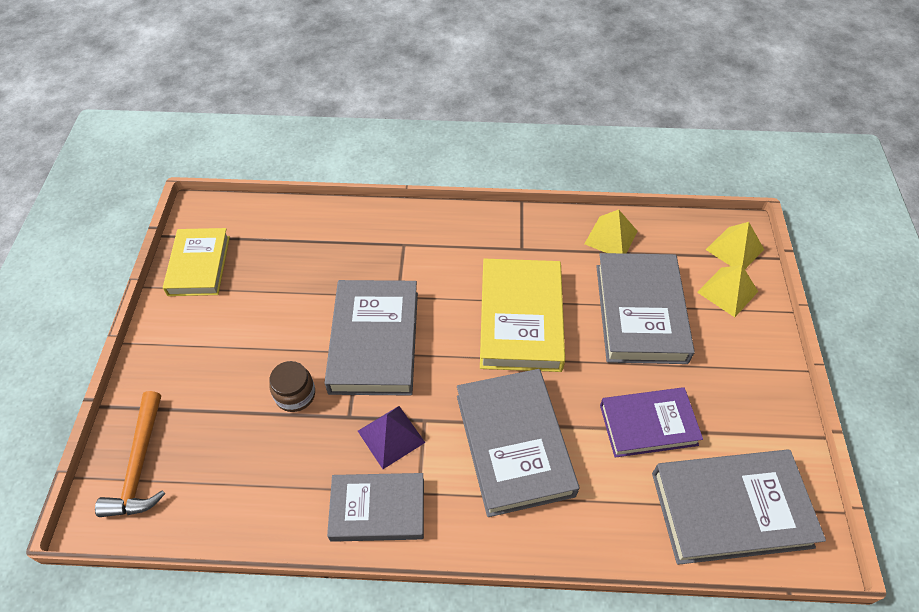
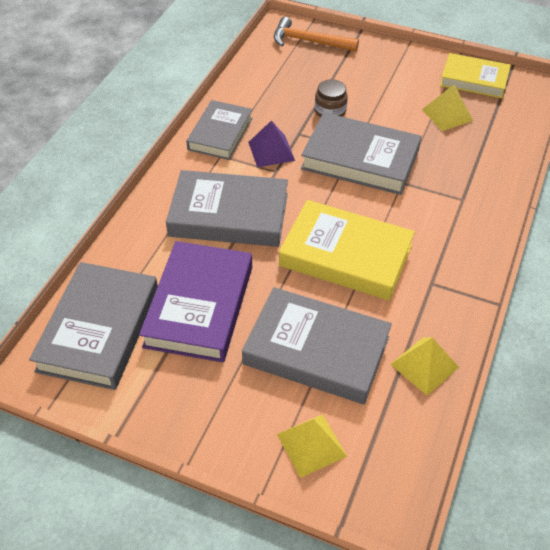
camera: 110 degrees right, 5 degrees down
(648, 425) = (199, 306): purple book -> purple book, size x1.51
(734, 249) = (368, 486): yellow pyramid -> yellow pyramid (447, 114)

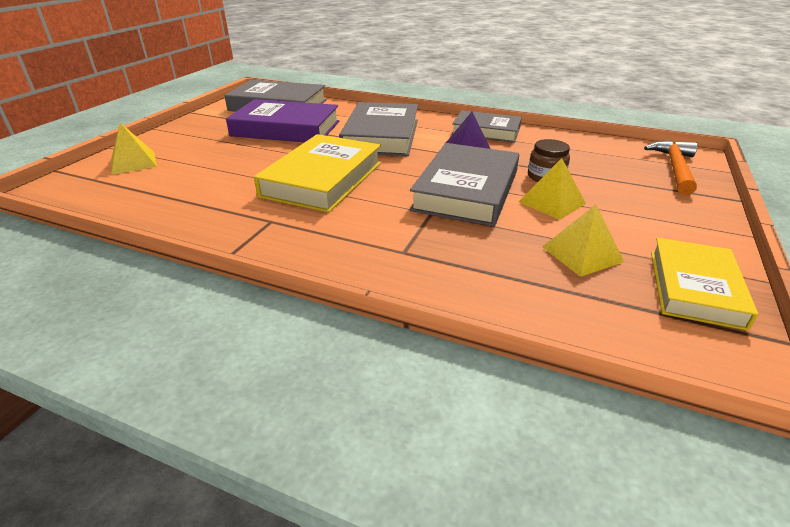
camera: 90 degrees right, 15 degrees down
(316, 350) = (219, 165): grey book -> none
(424, 365) = (169, 210): yellow pyramid -> yellow pyramid (552, 202)

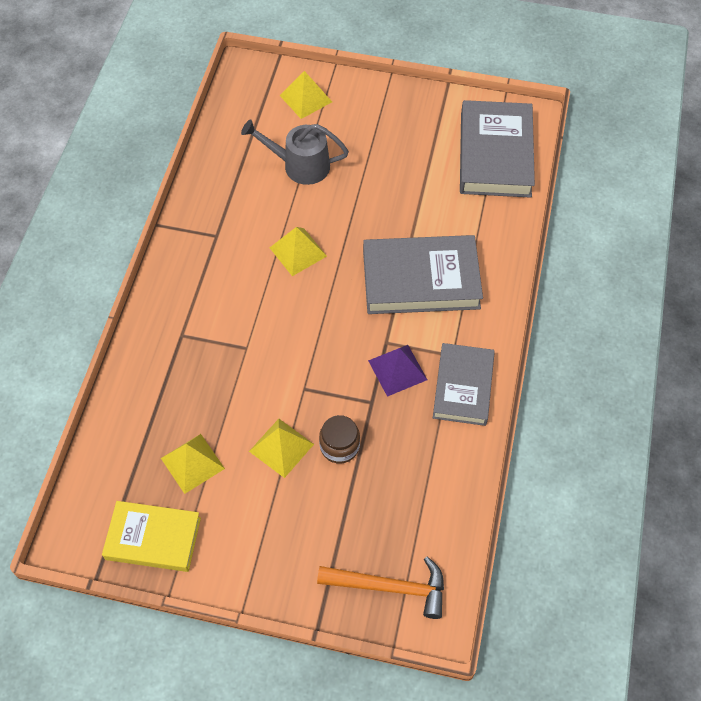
camera: 80 degrees right, 25 degrees up
(216, 171) = (300, 165): none -> grey watering can
(286, 128) = (419, 185): purple book -> none
(322, 179) = (298, 251): yellow book -> yellow pyramid
(466, 190) = (295, 373): grey book -> none

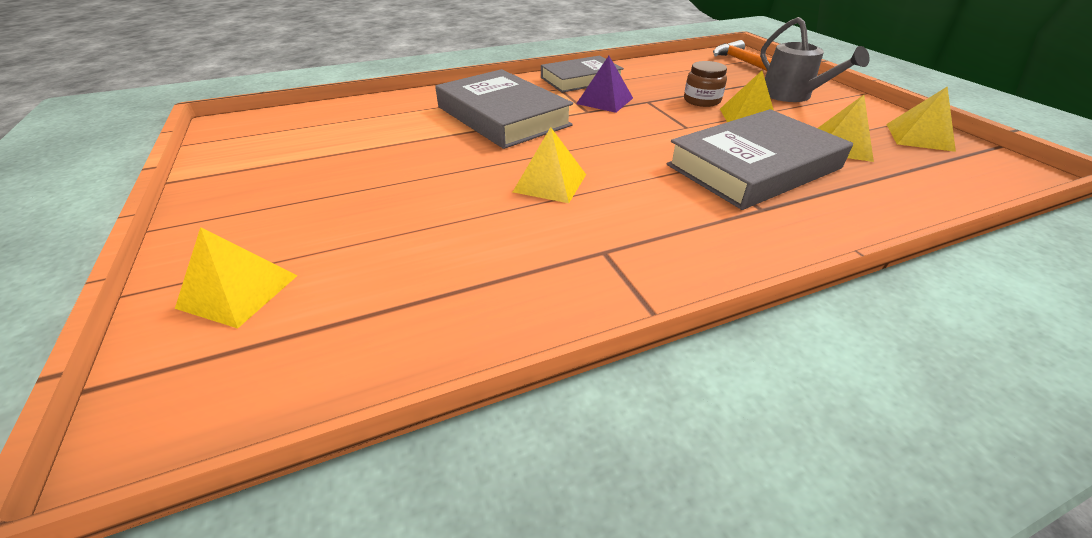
camera: 125 degrees left, 20 degrees down
(153, 538) = (919, 137): yellow book -> yellow pyramid
(300, 165) = (406, 235): grey watering can -> grey watering can (791, 95)
(495, 154) = (299, 126): grey book -> grey book (753, 167)

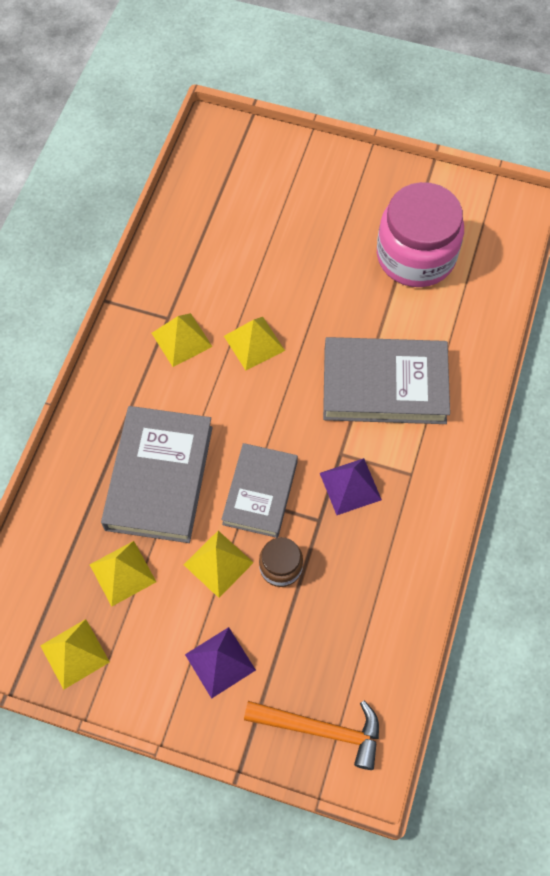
camera: 130 degrees right, 25 degrees up
(238, 291) = (277, 167): yellow pyramid -> yellow pyramid (181, 339)
(337, 147) = (415, 256): none -> pink jar
(581, 79) = (419, 511): grey book -> grey book (260, 492)
(791, 95) = (220, 662): grey watering can -> purple pyramid

